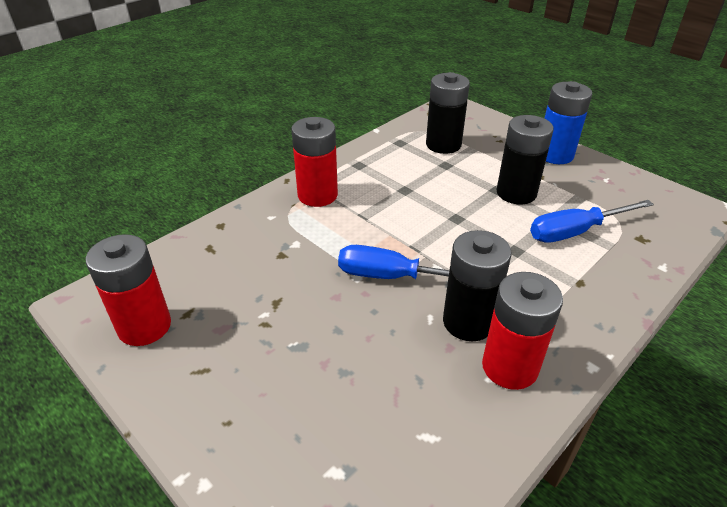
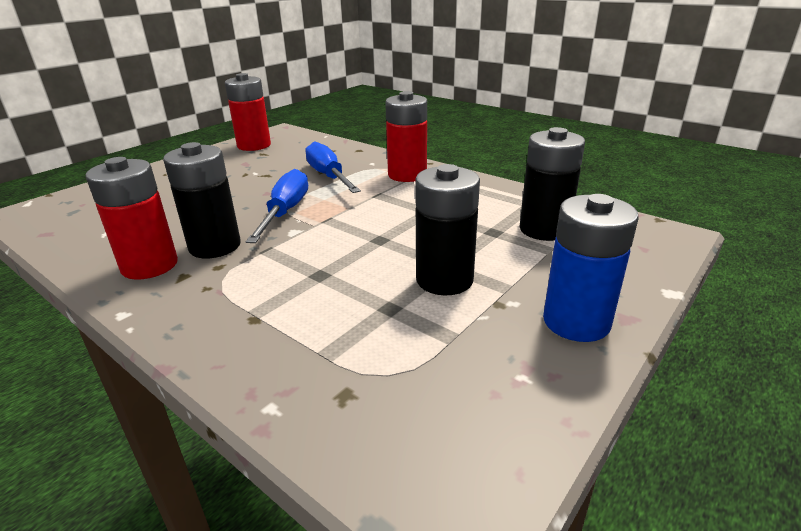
camera: 85 degrees right, 10 degrees down
(575, 232) = (359, 324): blue screwdriver -> blue screwdriver (328, 176)

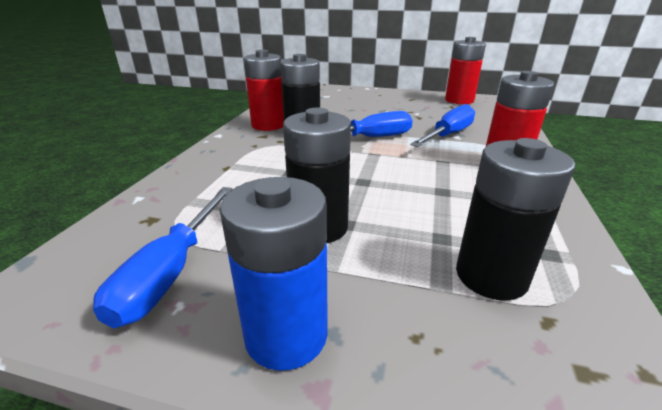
camera: 65 degrees right, 0 degrees up
(470, 378) = (171, 272): none -> blue screwdriver

